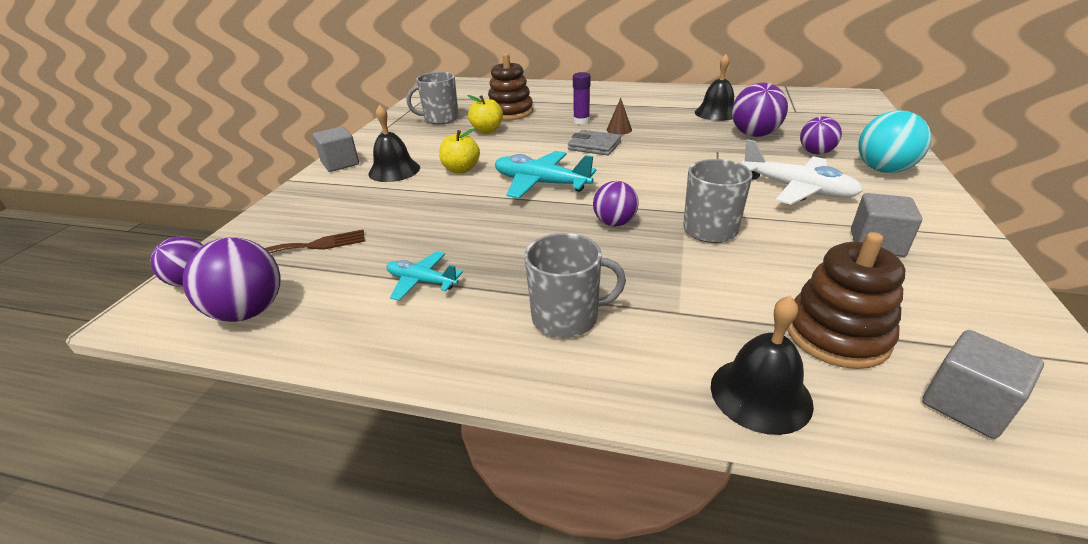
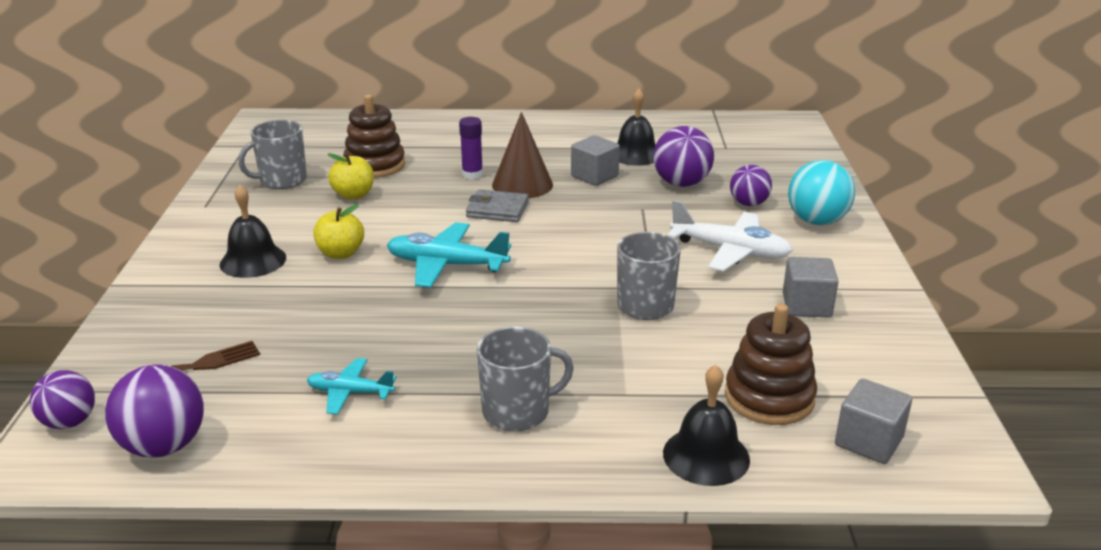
camera: 15 degrees left, 5 degrees down
(340, 163) = (173, 256): grey cube -> grey cube (594, 176)
(614, 223) = (543, 307): purple ball -> none
(619, 129) = (522, 185): brown cone -> brown cone, size x1.94

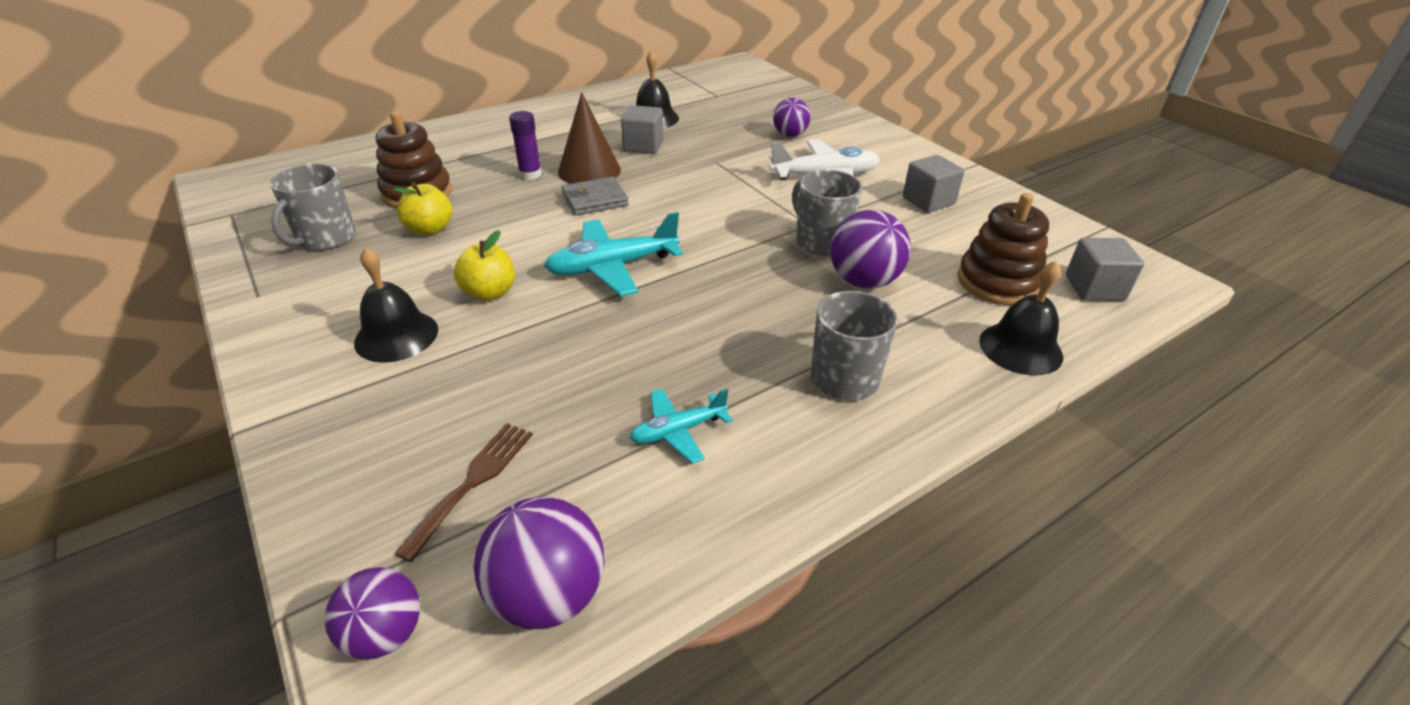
camera: 35 degrees left, 10 degrees up
(681, 183) = (720, 133): purple ball -> purple ball (863, 281)
(817, 221) = (852, 135): turquoise ball -> none

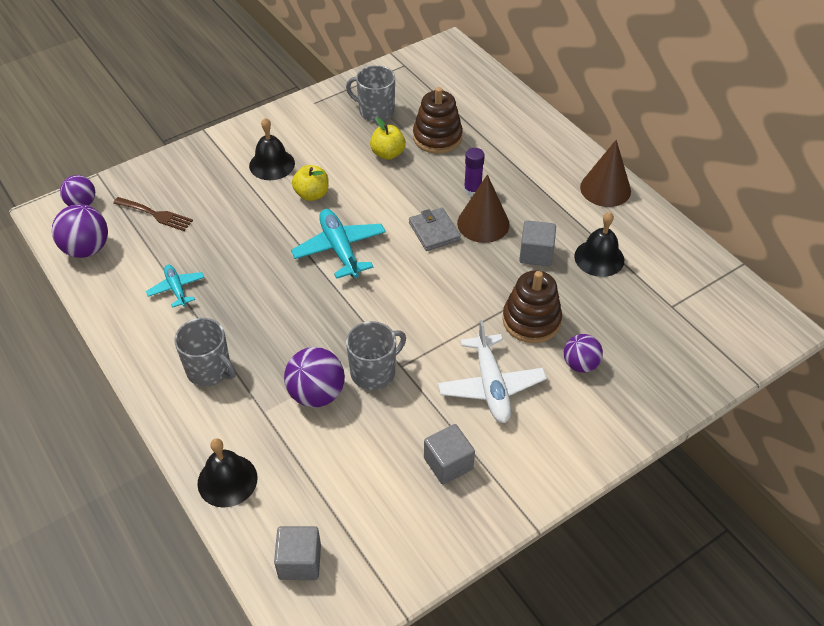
camera: 90 degrees right, 10 degrees up
(556, 109) = (605, 189): none -> brown cone
(997, 282) = (312, 487): brown stacking toy -> brown stacking toy (531, 320)

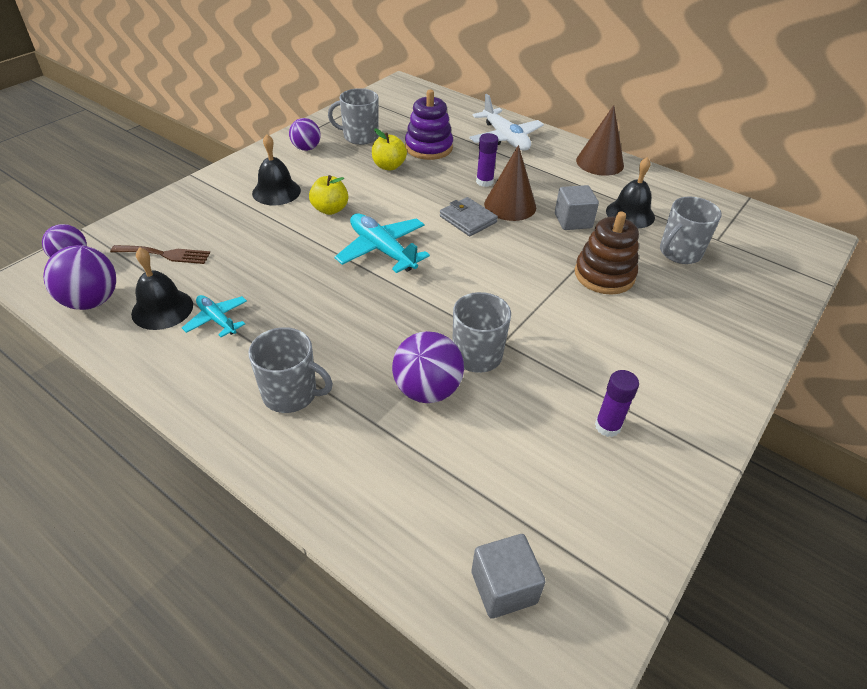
camera: 20 degrees left, 5 degrees down
(227, 480) = (367, 512): black bell -> black bell (162, 309)
(437, 137) = (428, 147): brown stacking toy -> purple stacking toy
(448, 464) = (607, 426): grey cube -> purple glue stick
(491, 386) = (603, 340): white plane -> white plane (505, 138)
(580, 364) = (673, 303): purple ball -> purple ball (306, 148)
(621, 313) = (679, 252): none -> grey mug

